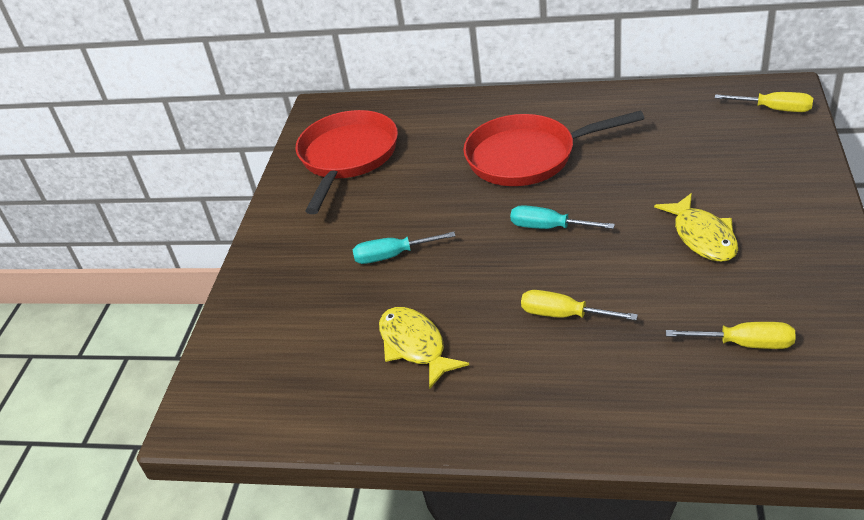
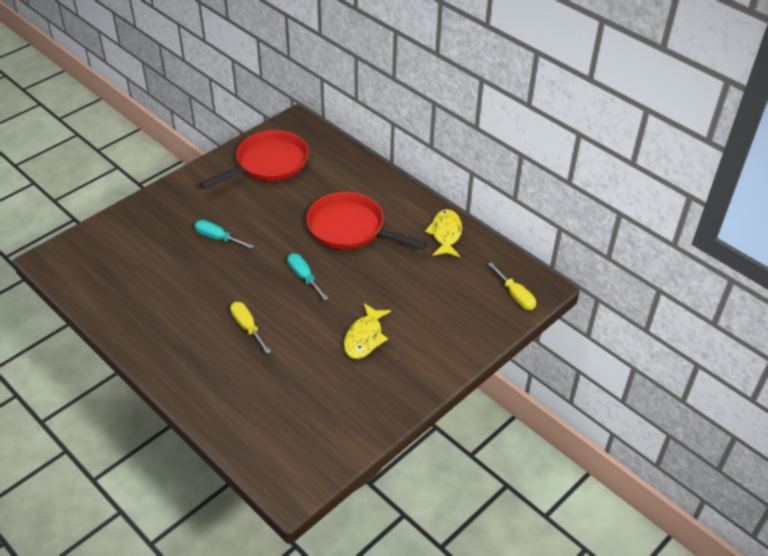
camera: 30 degrees right, 5 degrees up
(415, 346) = (169, 292): yellow fish -> yellow fish (445, 234)
(744, 344) = (301, 403): yellow screwdriver -> none

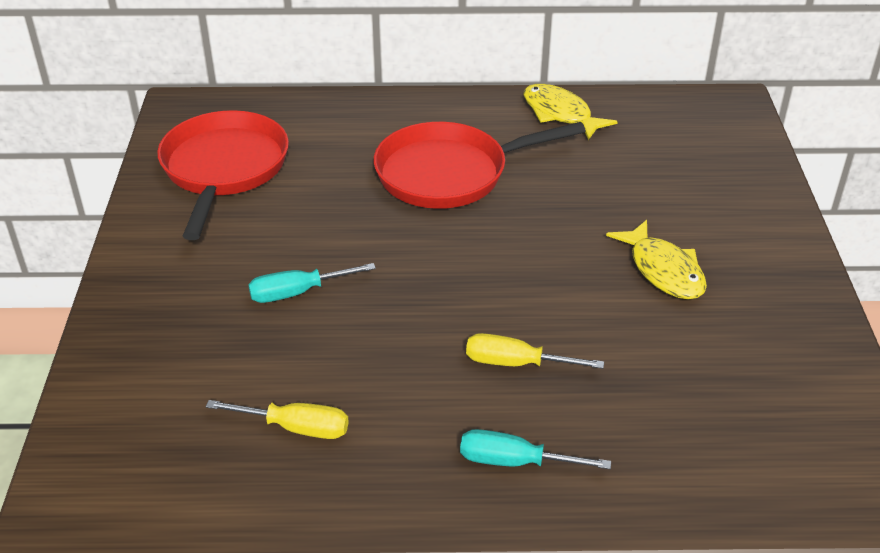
camera: 45 degrees left, 5 degrees down
(304, 277) = (485, 259): turquoise screwdriver -> turquoise screwdriver (515, 462)
(515, 295) = (724, 125): yellow screwdriver -> yellow screwdriver (295, 428)

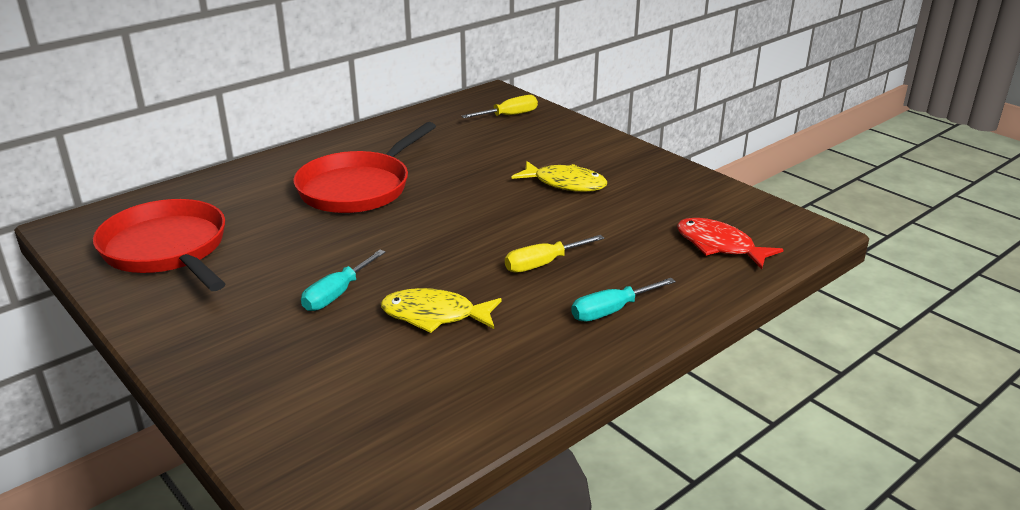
camera: 40 degrees left, 10 degrees down
(295, 428) = (445, 366): yellow screwdriver -> yellow screwdriver (509, 115)
(560, 114) = (392, 132): yellow fish -> yellow fish (434, 315)
(738, 450) = (719, 246): none -> red fish

